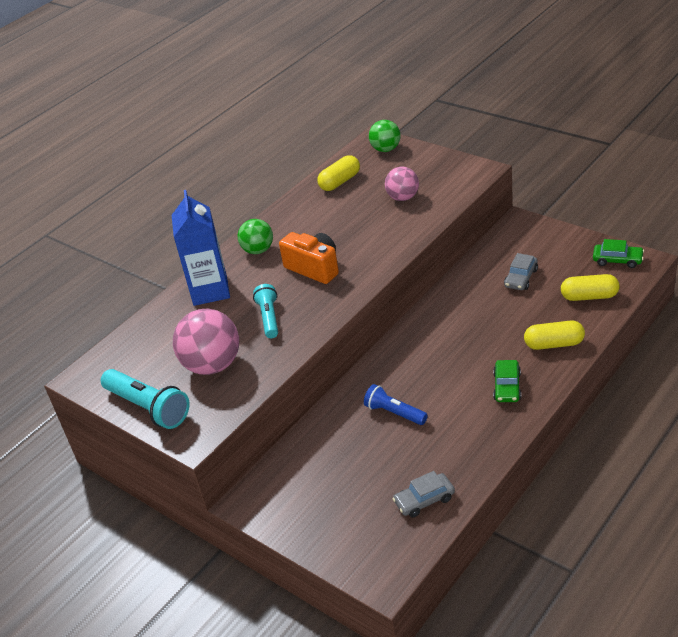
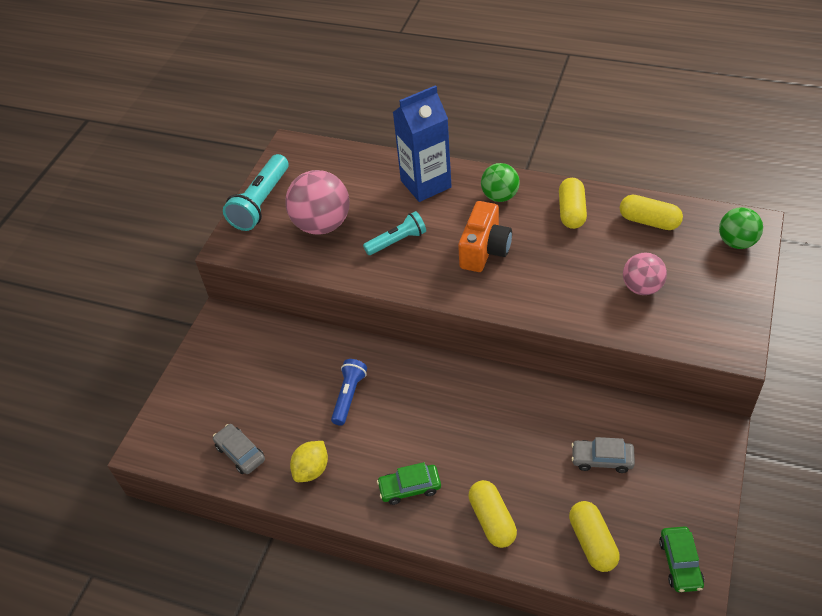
camera: 70 degrees right, 10 degrees up
(303, 216) = (571, 212): none -> yellow capsule
(464, 448) = (312, 470): none -> yellow lemon

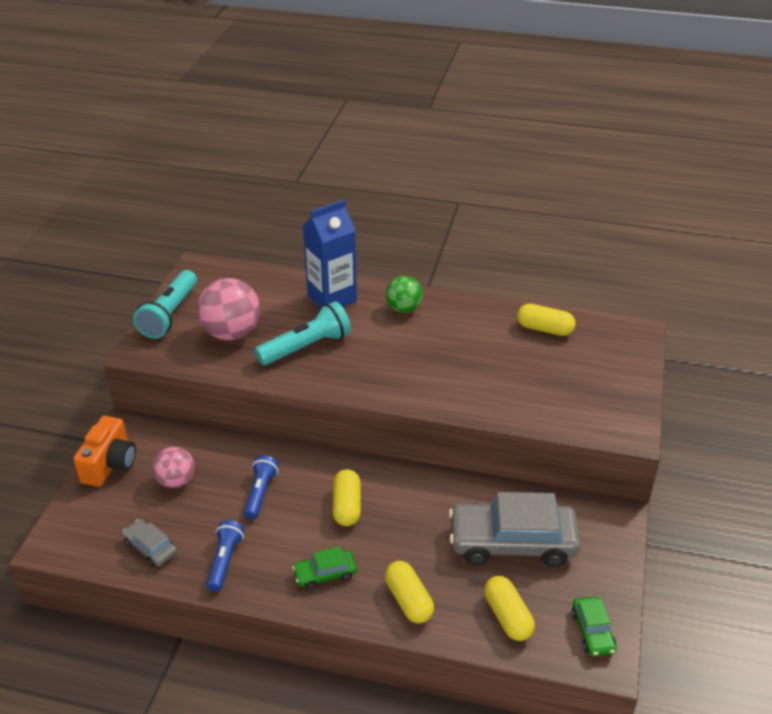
camera: 10 degrees left, 10 degrees down
(312, 470) = (225, 561): yellow lemon -> blue flashlight
(397, 241) = (306, 347): turquoise flashlight -> turquoise flashlight, size x1.57
(484, 250) = (391, 354): orange camera -> orange camera (110, 464)
(571, 212) = (472, 321): yellow capsule -> yellow capsule (347, 506)
(602, 459) = (512, 543): grey car -> grey car, size x2.13
(642, 287) = (542, 384): pink ball -> pink ball (176, 481)
(736, 242) = (625, 346): green ball -> none

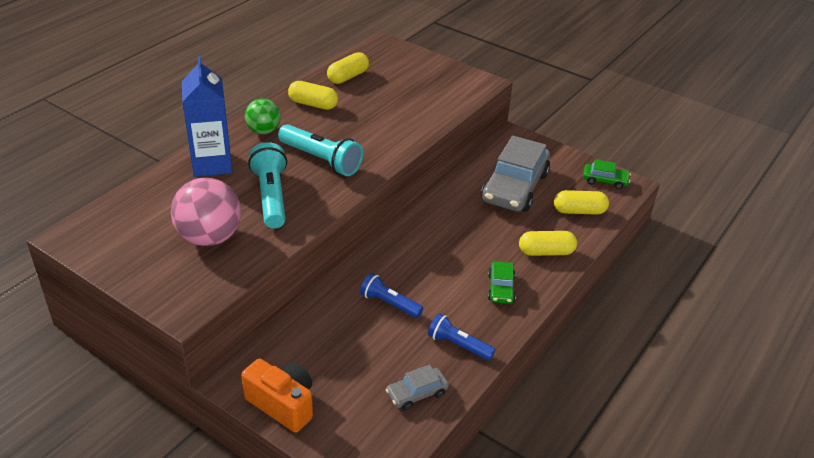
camera: 70 degrees left, 0 degrees up
(170, 314) = (138, 274): turquoise flashlight -> turquoise flashlight (321, 160)
(176, 481) = (339, 357): pink ball -> none
(347, 506) = (434, 257): yellow capsule -> yellow capsule (313, 104)

